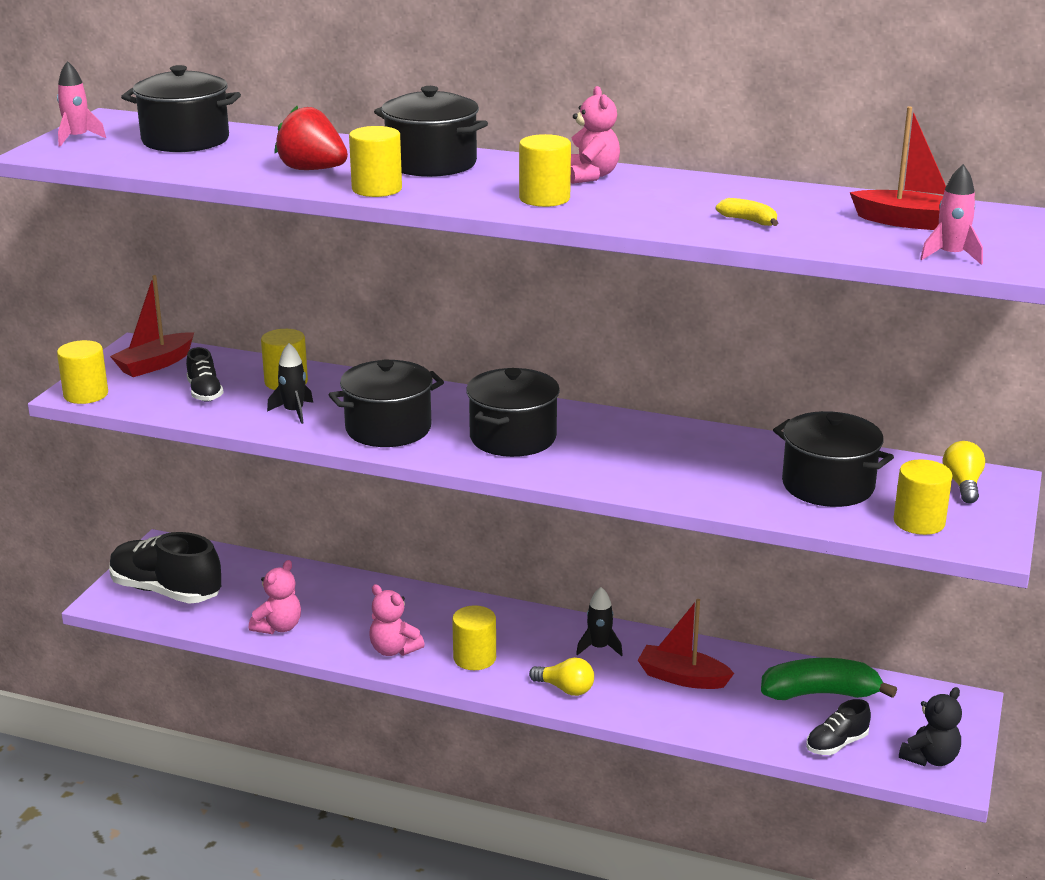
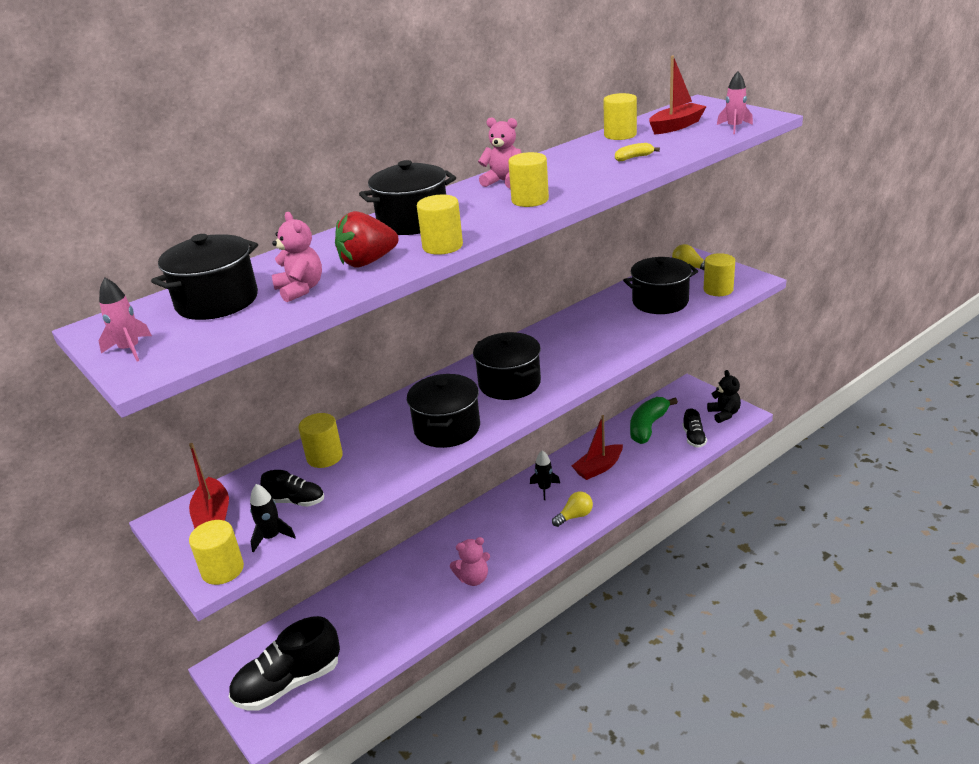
camera: 55 degrees left, 5 degrees up
(278, 627) = (396, 630): pink teddy bear -> pink teddy bear (300, 289)
(294, 412) = (377, 464): black rocket -> black rocket (271, 537)
(474, 658) = (513, 544): yellow cylinder -> yellow cylinder (620, 135)

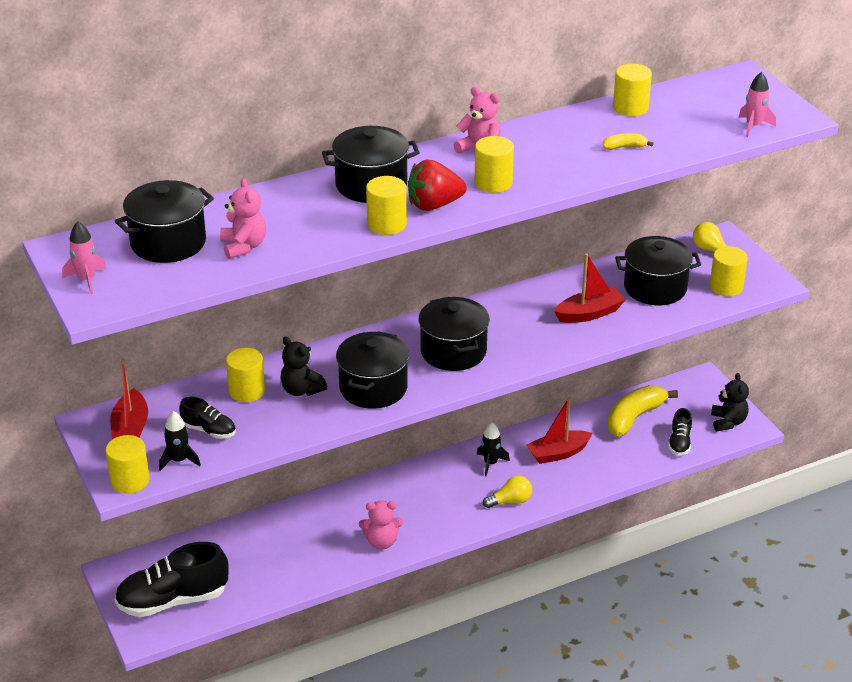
camera: 10 degrees right, 5 degrees up
(367, 262) = (312, 227): red strawberry -> red strawberry (434, 205)
(378, 445) = (301, 390): none -> black teddy bear
(648, 427) = (634, 417): green banana -> yellow banana
(676, 126) = (695, 109): red boat -> red boat (589, 314)

